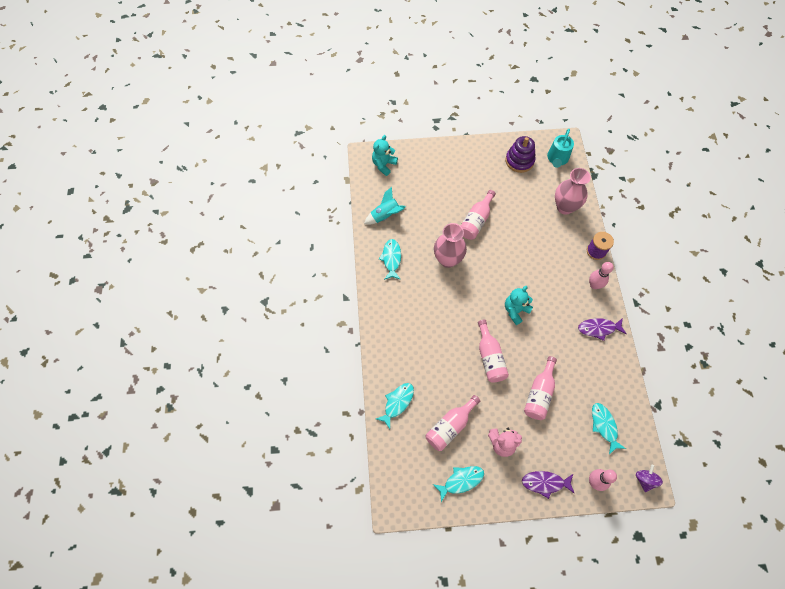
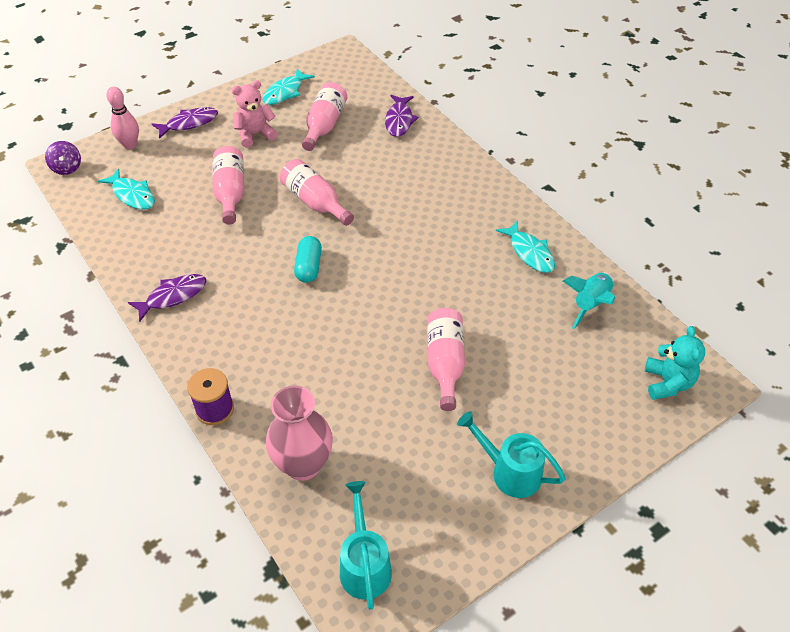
camera: 150 degrees right, 15 degrees down
(397, 403) = (399, 120): turquoise fish -> purple fish
(448, 259) = (449, 287): pink vase -> none
(479, 164) = (509, 471): none -> turquoise watering can
(515, 310) = (309, 267): turquoise teddy bear -> turquoise capsule
(519, 161) = (438, 519): purple stacking toy -> none
(594, 285) = (200, 353): pink bowling pin -> none

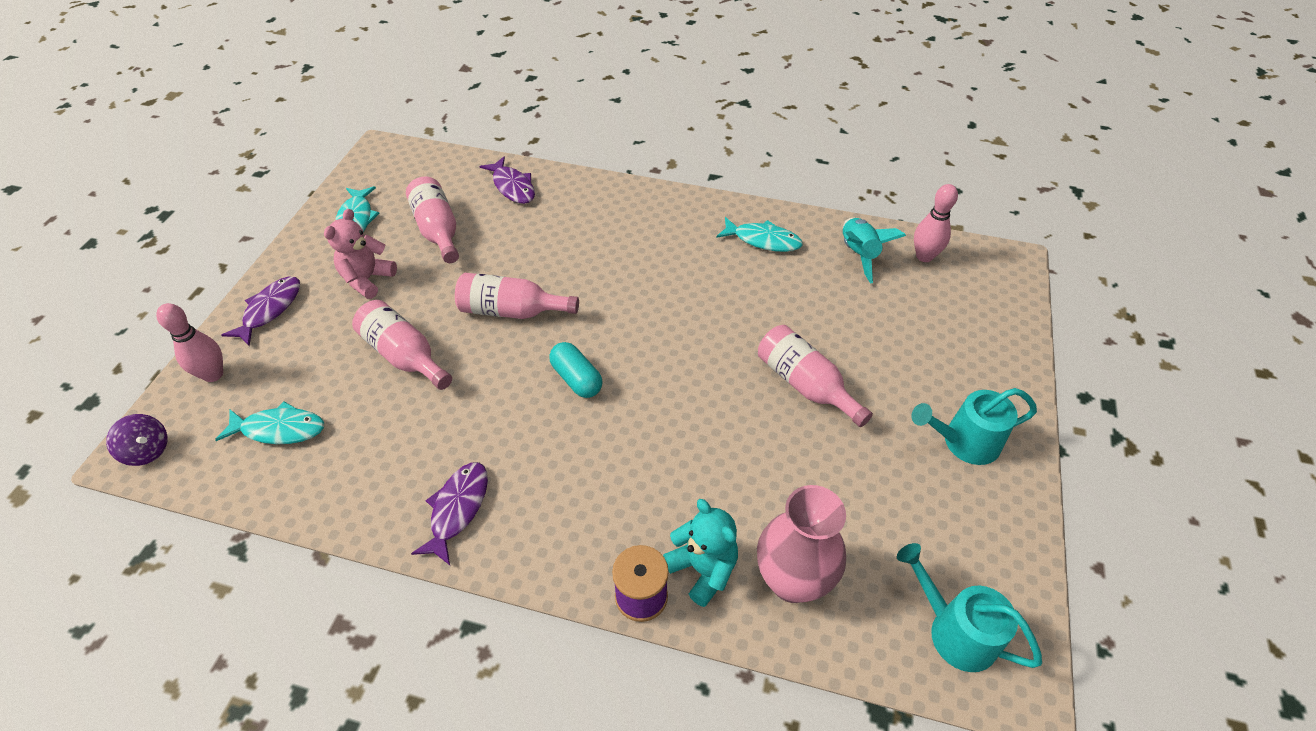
camera: 40 degrees left, 0 degrees up
(642, 336) = (924, 256): none -> pink bowling pin
(667, 383) = (983, 281): turquoise teddy bear -> turquoise teddy bear (703, 569)

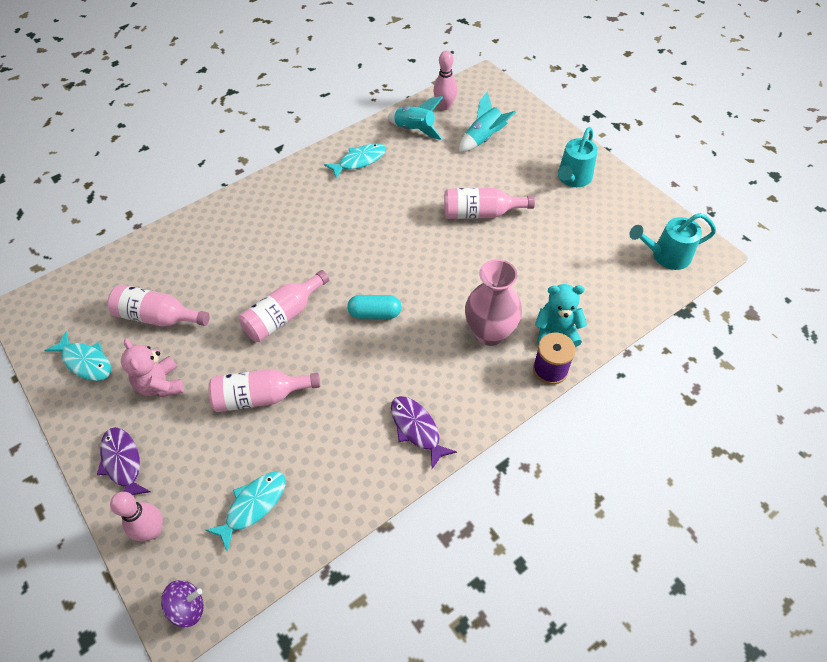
camera: 50 degrees left, 5 degrees up
(512, 186) = (165, 251): purple fish -> none
(792, 580) = (592, 299): pink vase -> pink vase (490, 333)
(920, 318) = (484, 138): none -> turquoise rocket

